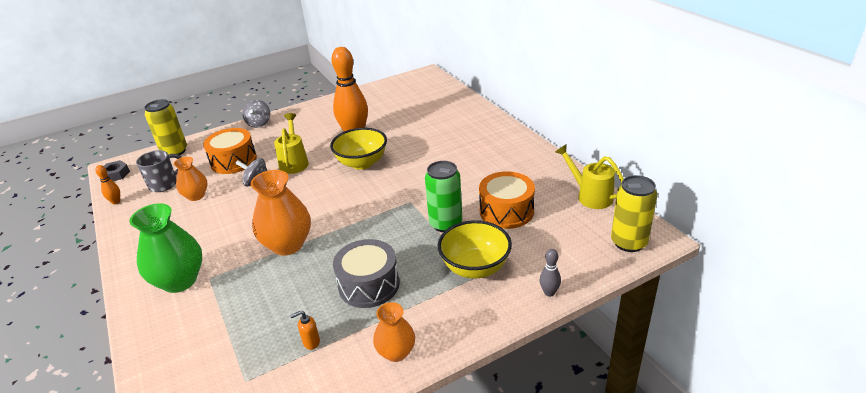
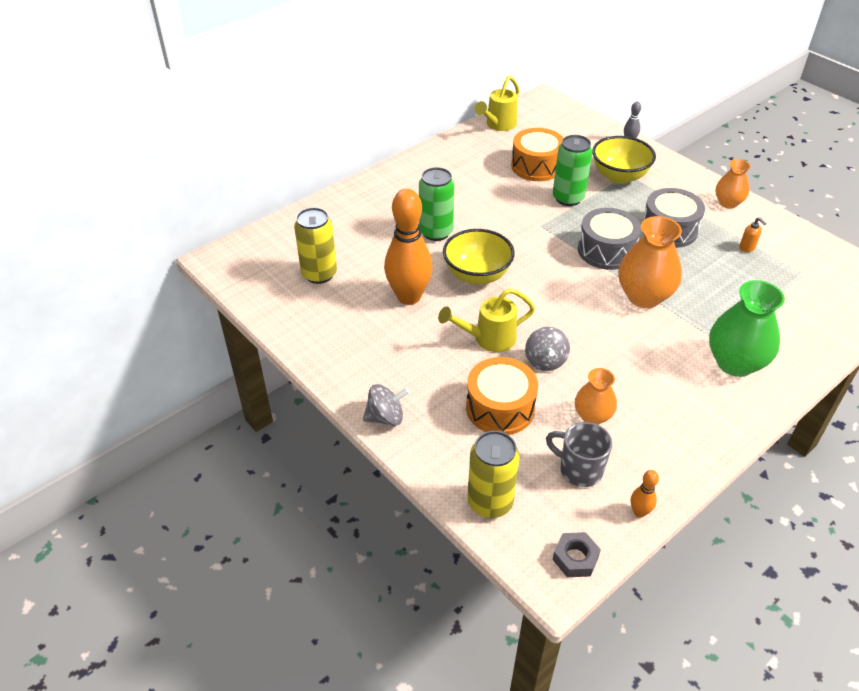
camera: 105 degrees left, 10 degrees up
(358, 234) = (606, 250): none -> grey drum
(422, 149) = (436, 232): none -> green can
(628, 242) = (556, 109): yellow can -> yellow can (319, 274)

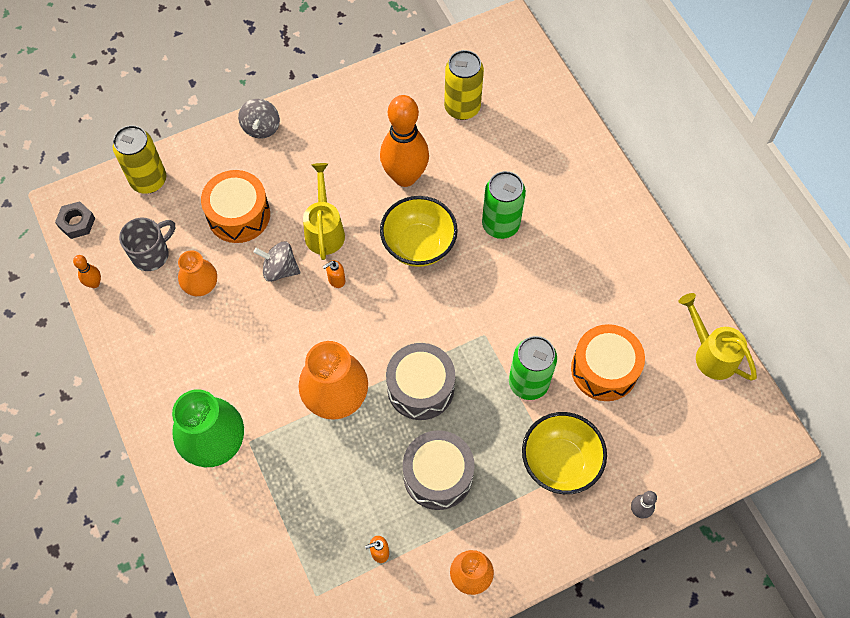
camera: 105 degrees right, 20 degrees up
(537, 319) = (336, 280): none -> orange soap dispenser

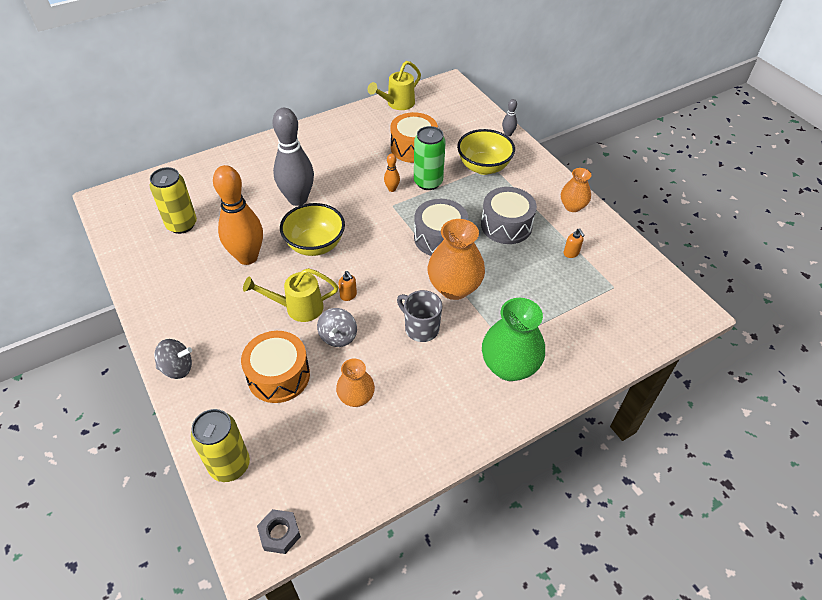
camera: 95 degrees left, 15 degrees down
(94, 283) = (356, 499): orange bowling pin -> orange bowling pin (392, 189)
(152, 254) = (321, 447): grey mug -> grey mug (420, 328)
(500, 224) = (298, 199): green can -> grey bowling pin

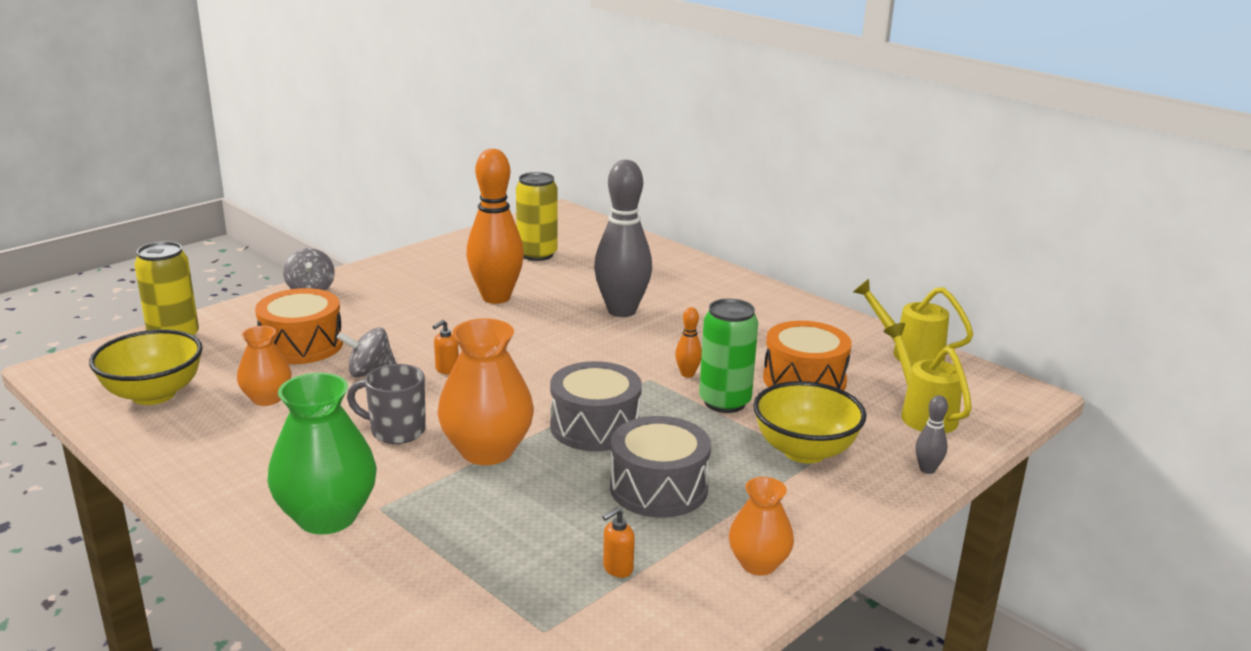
camera: 75 degrees right, 25 degrees down
(279, 533) = (77, 379): grey nut -> none
(298, 308) = (416, 340): yellow watering can -> yellow watering can (923, 414)
(315, 245) = (536, 335): yellow bowl -> yellow bowl (154, 394)
(420, 328) = (396, 431): grey mug -> grey mug turned 105 degrees counterclockwise

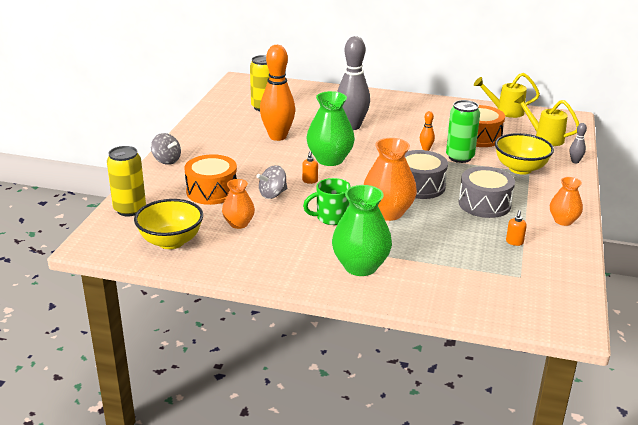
camera: 30 degrees left, 5 degrees up
(396, 431) = (331, 218): grey mug -> green mug
(519, 348) = (330, 159): none -> green vase

